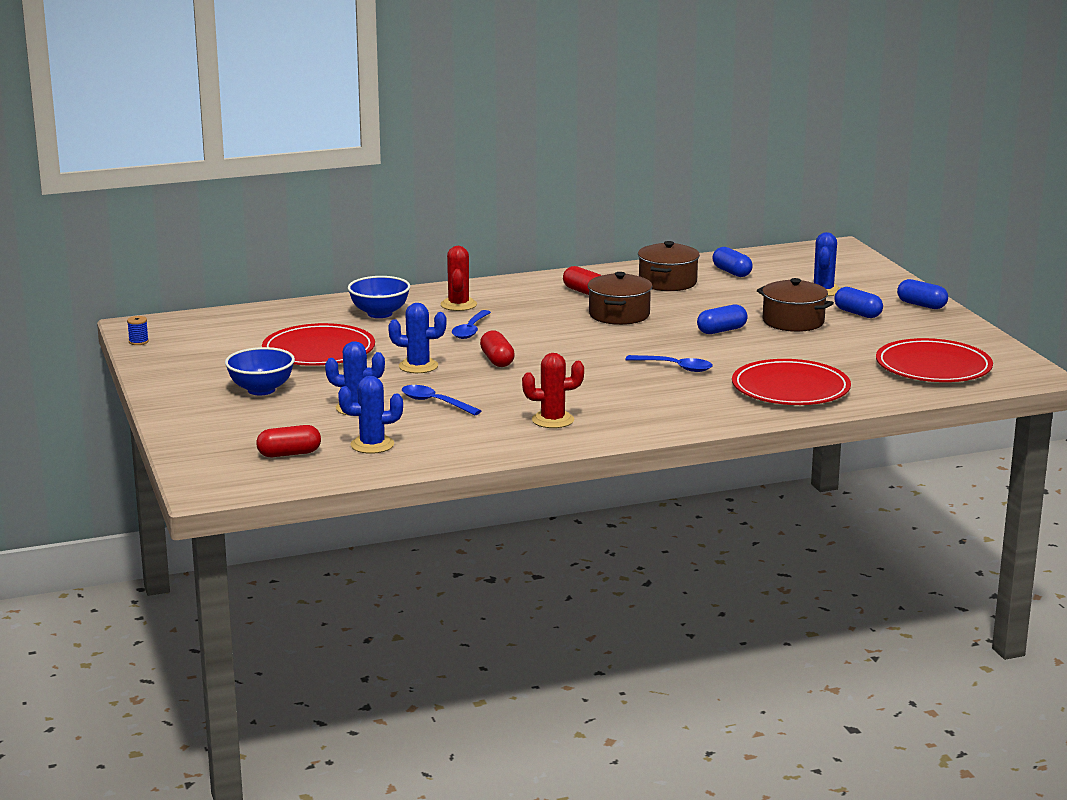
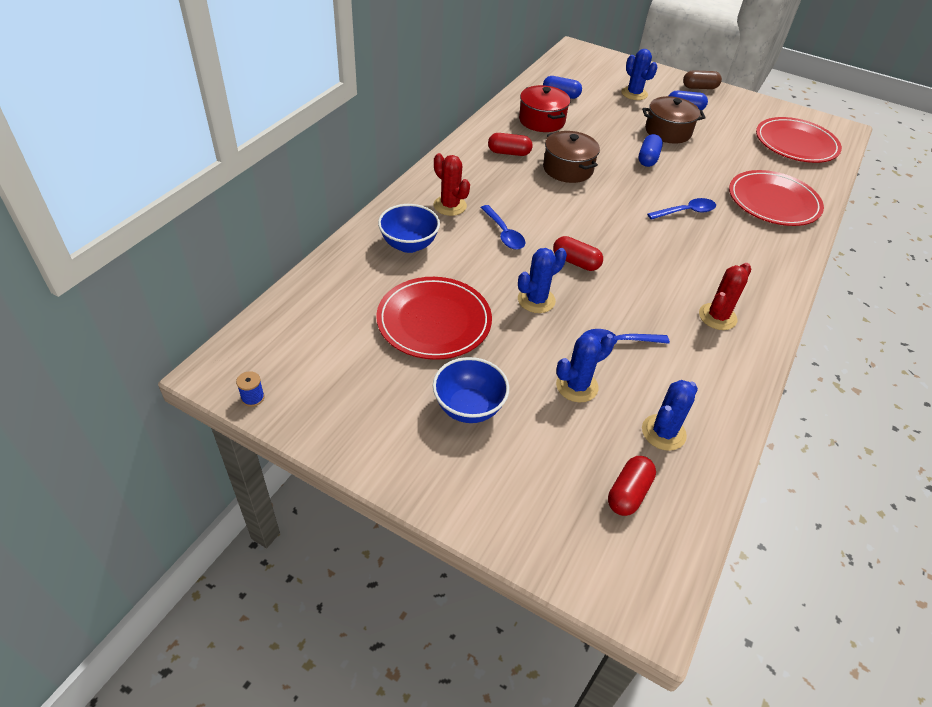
camera: 45 degrees left, 25 degrees up
(667, 282) = (541, 120): brown pot -> red pot
(921, 305) = (699, 88): blue capsule -> brown capsule

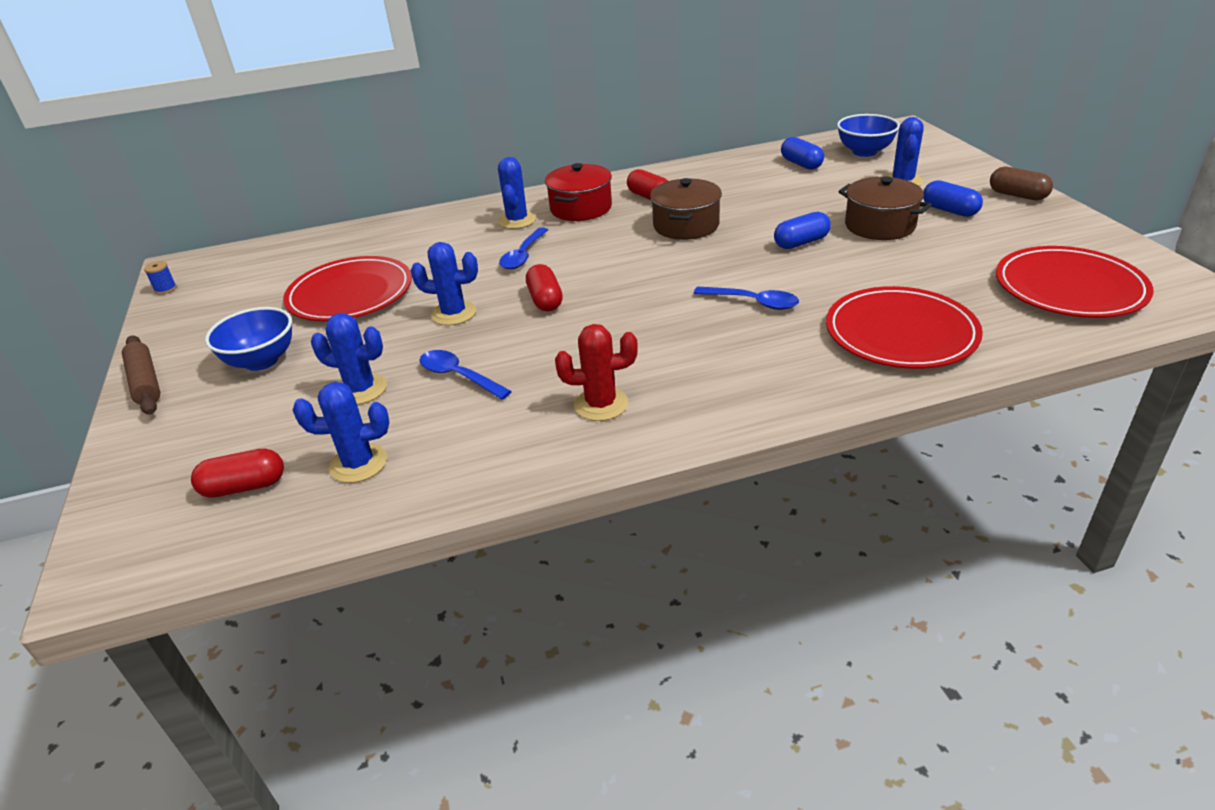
camera: 50 degrees right, 10 degrees down
(409, 245) = (432, 237): blue bowl -> blue bowl (864, 152)
(409, 478) = (146, 382): none -> brown rolling pin
(450, 206) = (517, 220): red cactus -> blue cactus
(541, 120) = (736, 180): red pot -> red pot (581, 208)

